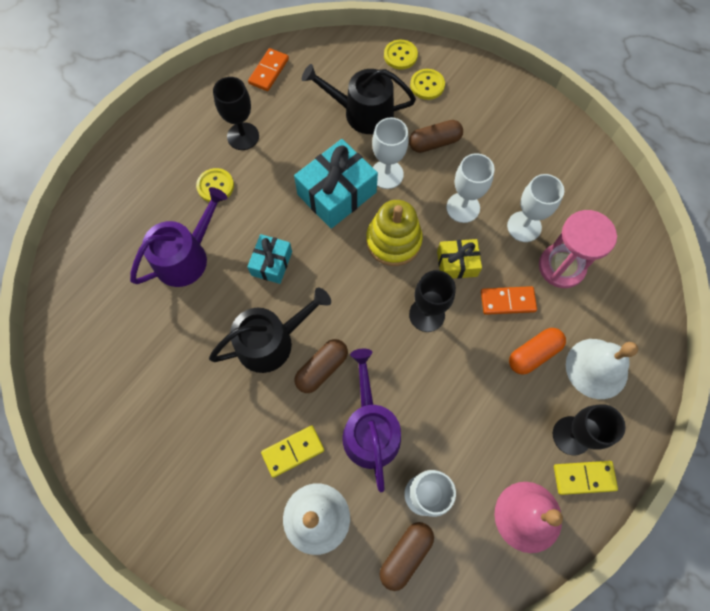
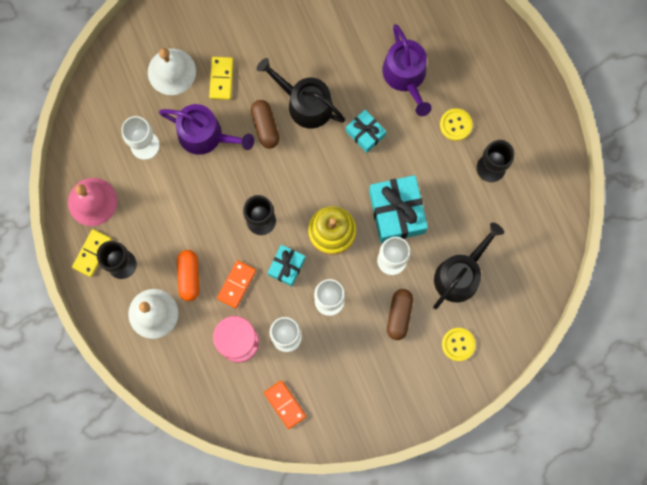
camera: 120 degrees right, 10 degrees up
(268, 71) = (546, 221): orange domino -> orange domino (285, 404)
(271, 341) = (305, 103): black watering can -> black watering can turned 120 degrees clockwise
(400, 55) = (501, 340): yellow button -> none
(405, 554) = (118, 113): brown capsule -> none
(457, 263) = (286, 266): yellow gift -> turquoise gift

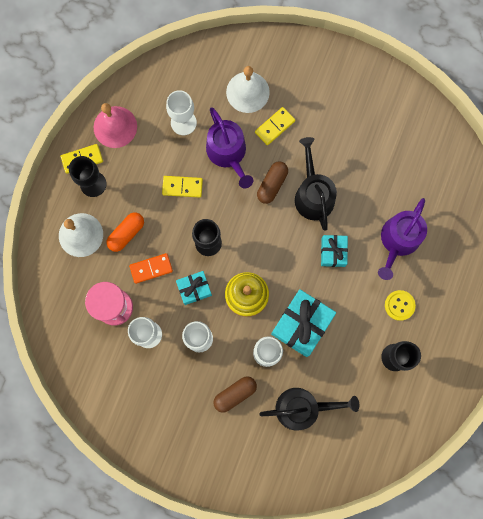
camera: 45 degrees right, 0 degrees up
(196, 197) = (182, 187): none -> yellow domino
(285, 404) = (103, 377): orange domino -> none
(458, 344) = (254, 453): yellow button -> none

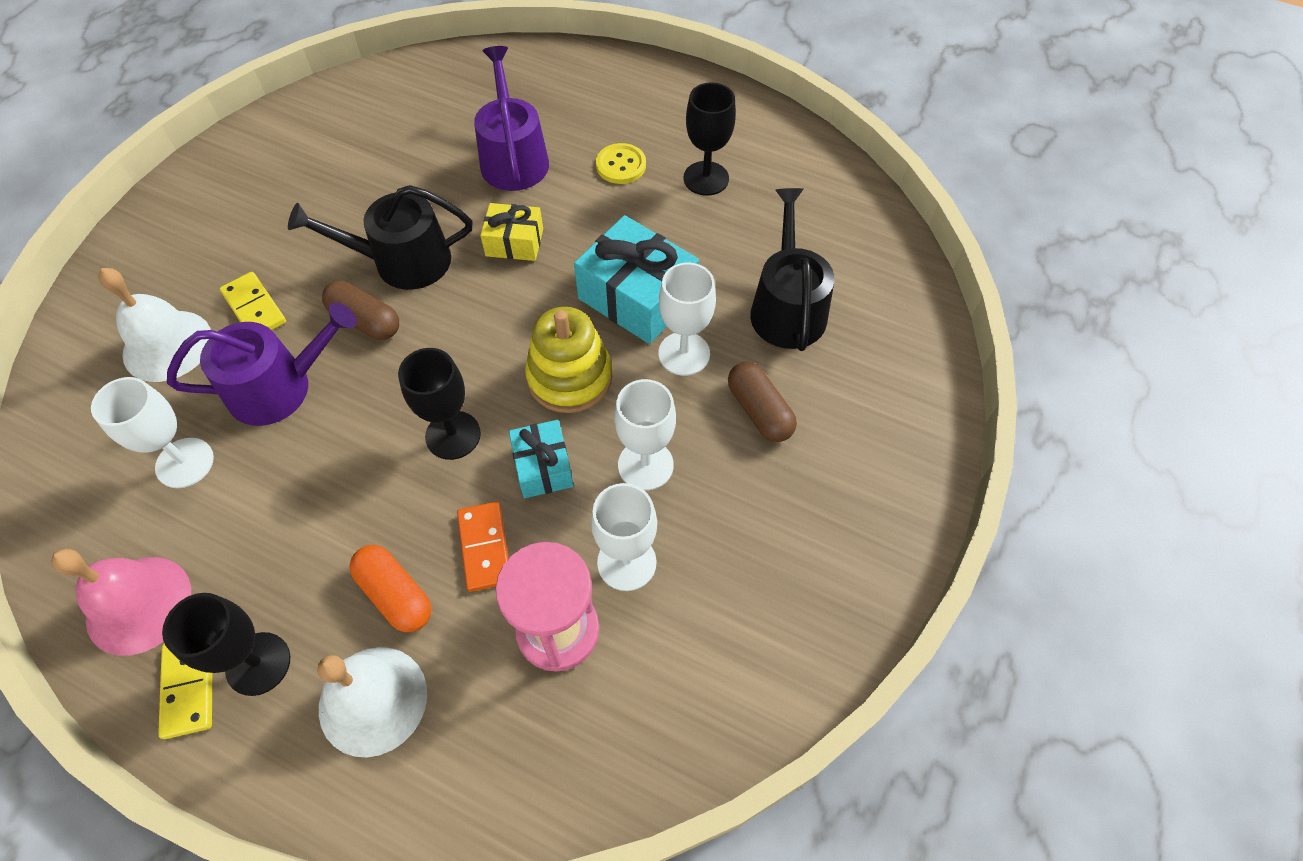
camera: 85 degrees left, 20 degrees down
(182, 187) = (323, 474): yellow domino -> none
(333, 252) = (514, 242): turquoise gift -> yellow gift
(398, 241) = (513, 157): purple watering can -> purple watering can turned 135 degrees counterclockwise

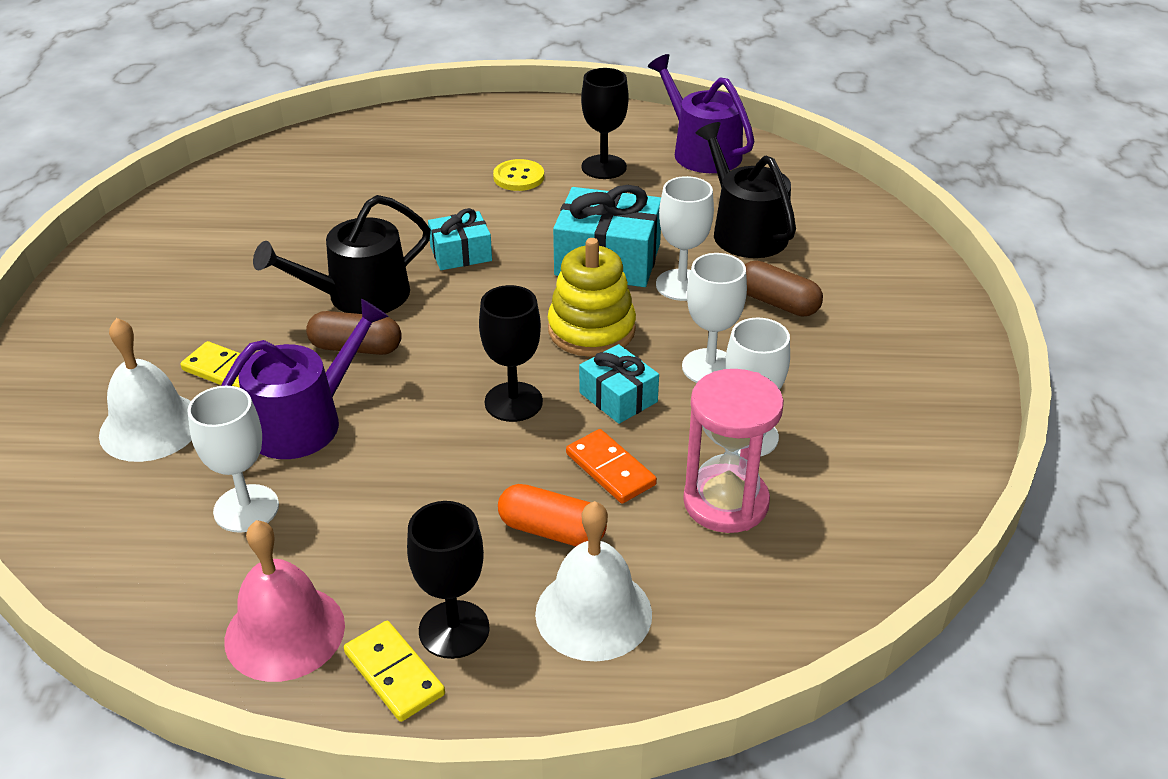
camera: 25 degrees left, 20 degrees down
(513, 157) = (410, 196): purple watering can -> purple watering can (701, 151)
(514, 242) = (461, 254): yellow gift -> turquoise gift

